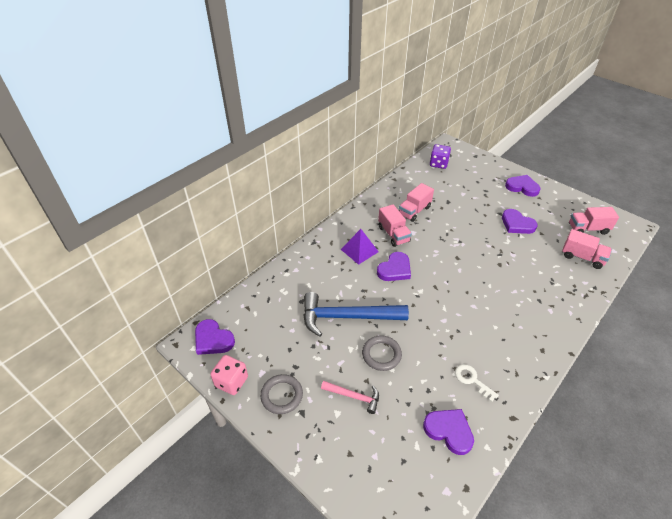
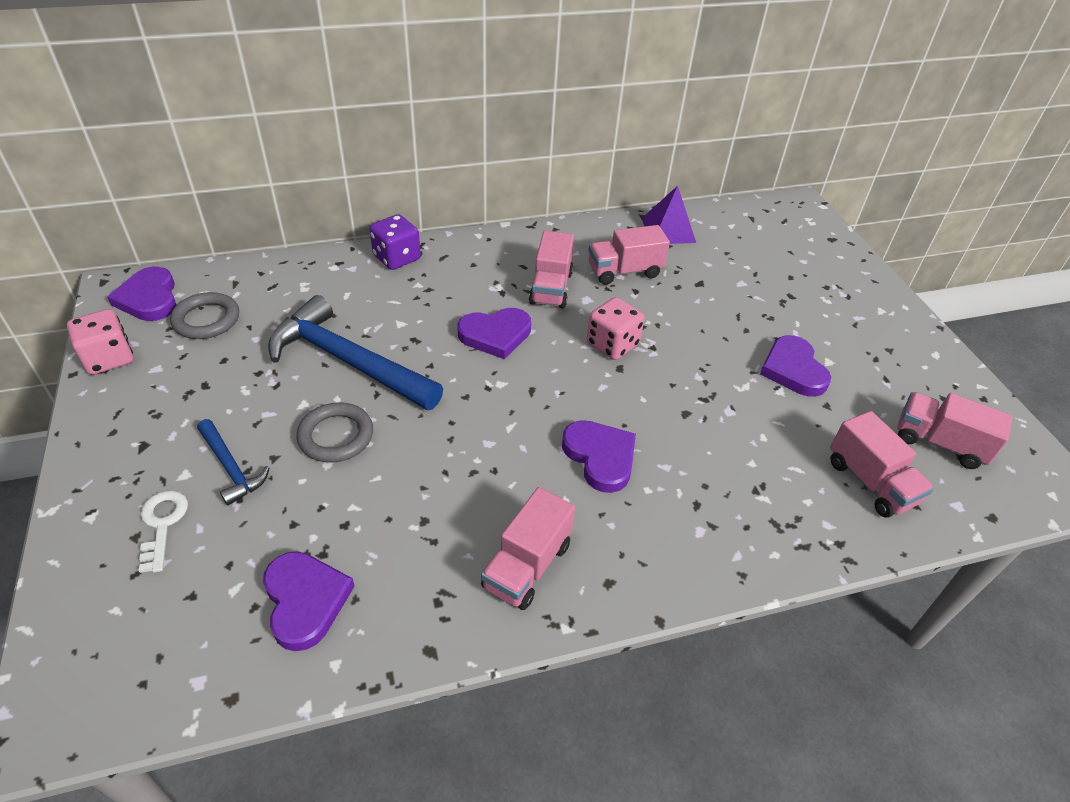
camera: 30 degrees right, 0 degrees up
(281, 395) = (144, 410): grey ring -> grey ring (206, 320)
(354, 397) = (231, 467): pink hammer -> blue hammer
(359, 250) = (472, 285): purple pyramid -> purple pyramid (668, 230)
(438, 164) = (747, 224): purple dice -> purple dice (397, 258)
(444, 248) = (612, 344): none -> pink dice
(472, 380) = (430, 553): white key -> white key (162, 524)
(510, 362) = (527, 566): none -> pink truck
(522, 187) = (872, 320): purple heart -> purple heart (600, 457)

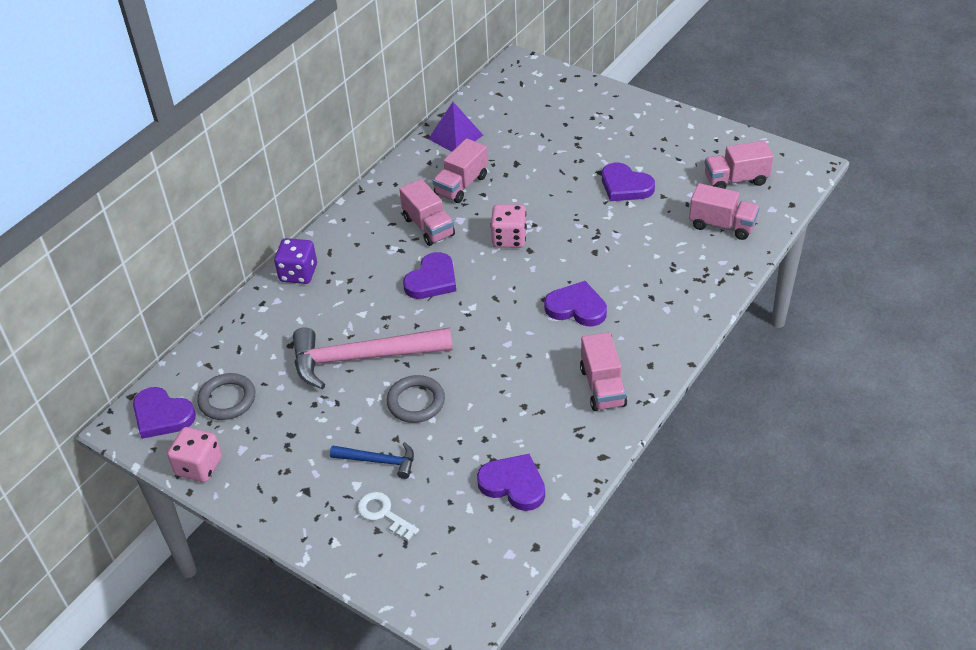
camera: 35 degrees left, 0 degrees up
(348, 361) = (362, 358): blue hammer -> pink hammer

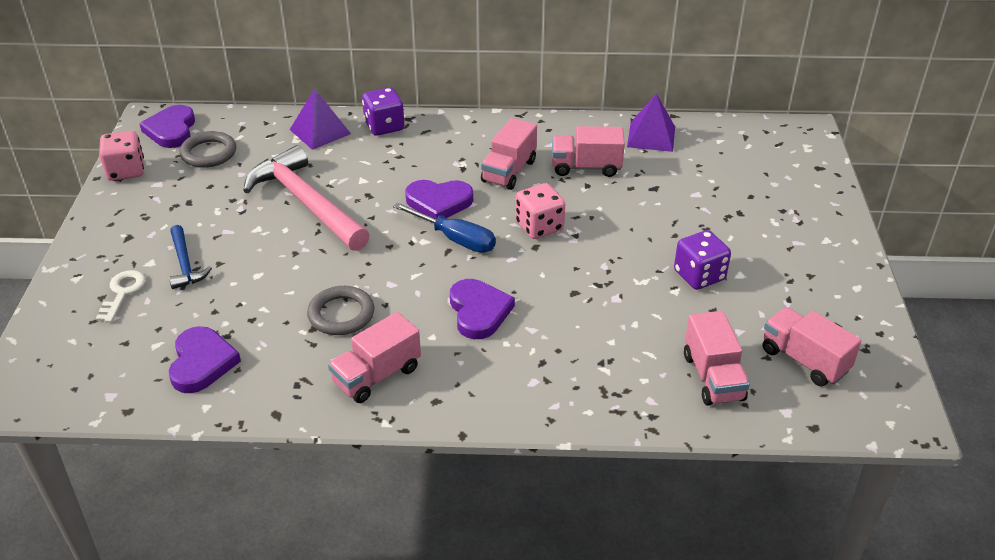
camera: 55 degrees right, 5 degrees down
(266, 315) = (320, 131): none -> purple pyramid
(416, 402) = (272, 256): grey ring -> grey ring (341, 314)
(485, 288) = (455, 239): none -> blue screwdriver
(625, 186) = (699, 275): purple heart -> purple dice

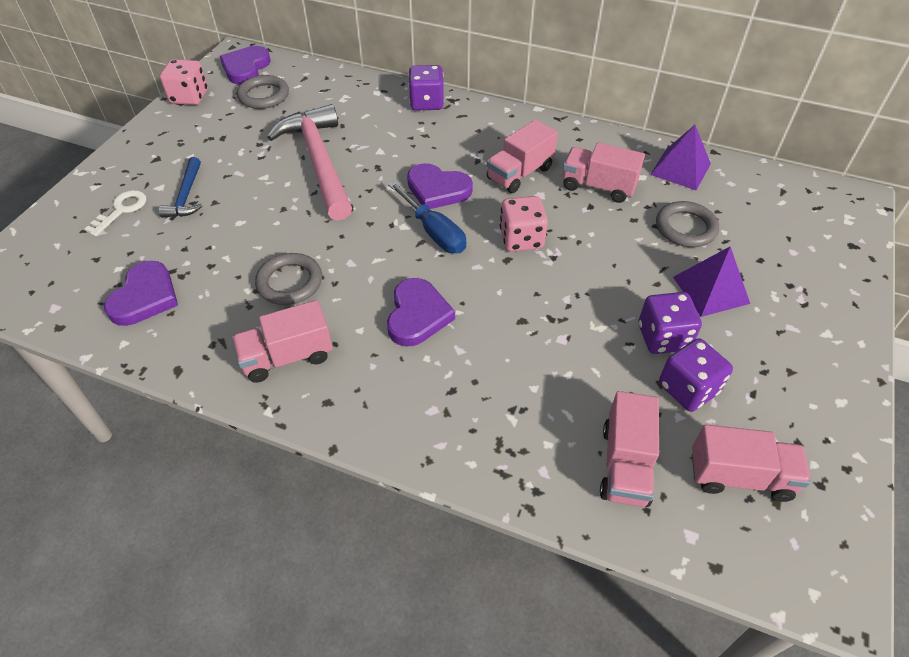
camera: 20 degrees right, 10 degrees up
(320, 131) = (368, 95): purple pyramid -> purple pyramid (711, 290)
(678, 184) = (685, 228): none -> grey ring
(737, 309) = (688, 388): none -> purple dice
(804, 360) = (740, 476): pink truck -> pink truck turned 120 degrees clockwise

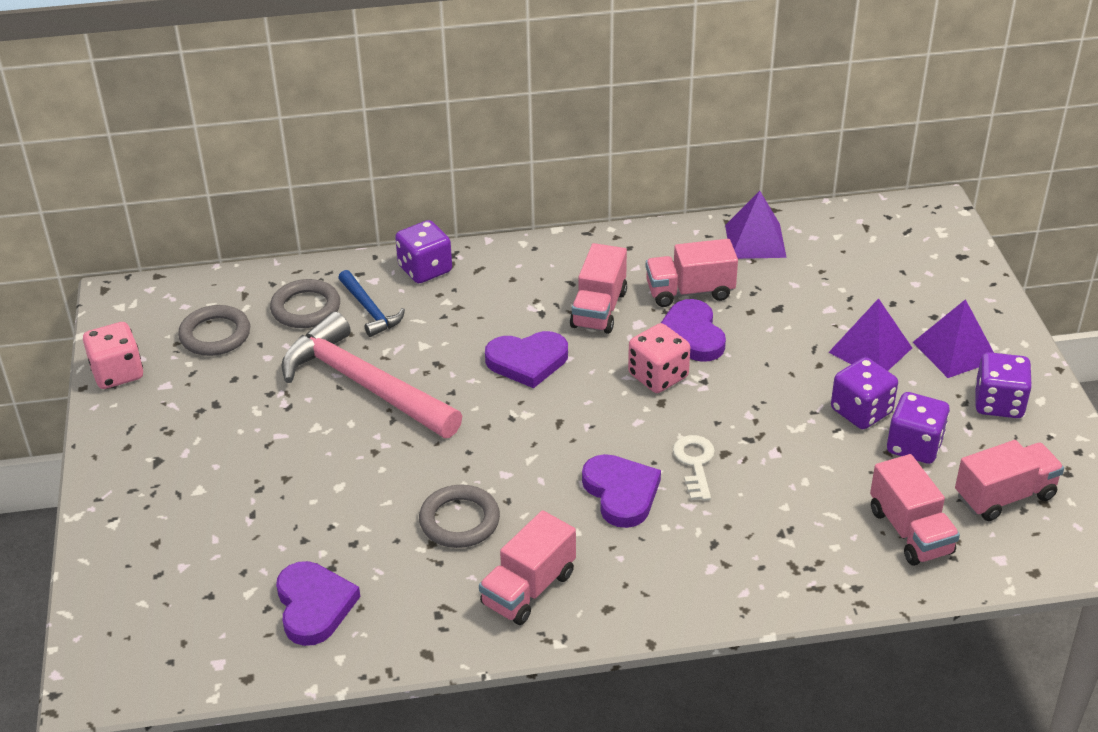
camera: 30 degrees left, 10 degrees down
(121, 210) = (180, 533): white key -> white key (695, 463)
(186, 196) = (243, 485): blue hammer -> blue hammer (370, 310)
(246, 68) = (154, 310): purple heart -> purple heart (691, 335)
(433, 232) = (563, 406): blue screwdriver -> none
(685, 228) = (805, 300): grey ring -> grey ring (306, 308)
(788, 322) = (955, 351): none -> purple pyramid
(796, 386) = (998, 403): none -> purple dice

